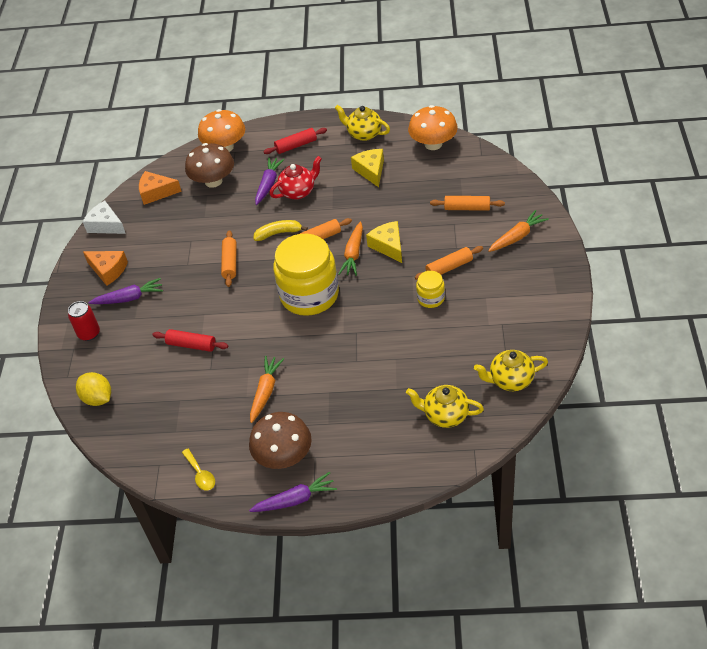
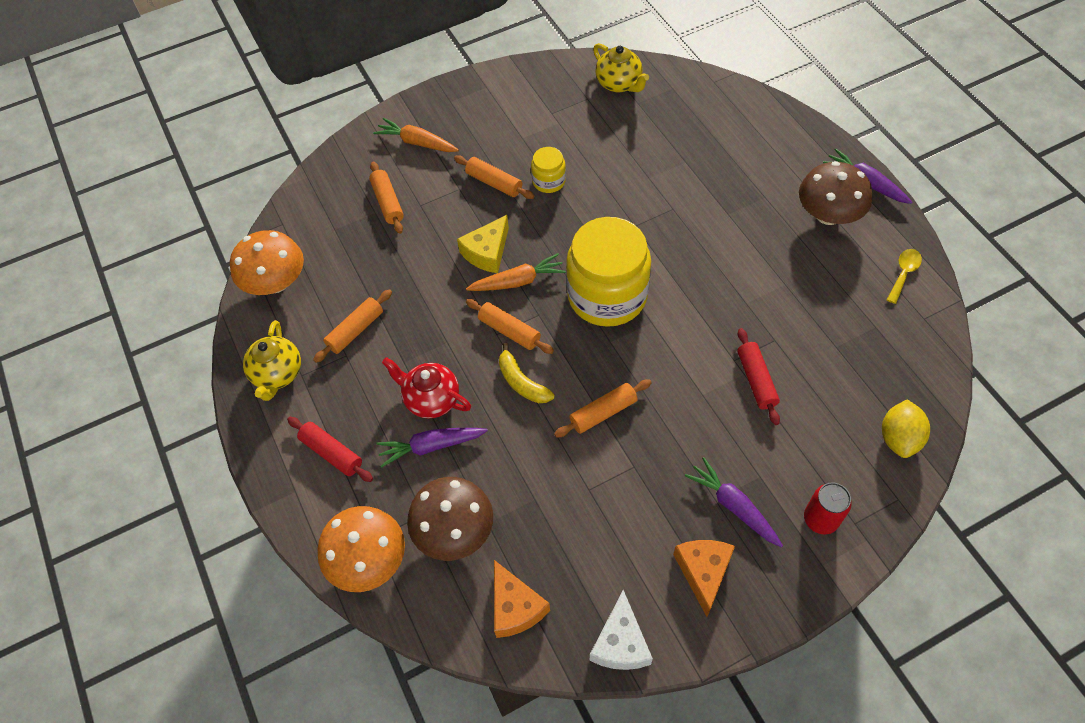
camera: 120 degrees left, 10 degrees up
(265, 392) = (767, 269): orange carrot -> none
(371, 171) = (355, 330): yellow cheese -> orange rolling pin
(445, 415) = (691, 114): yellow teapot -> none

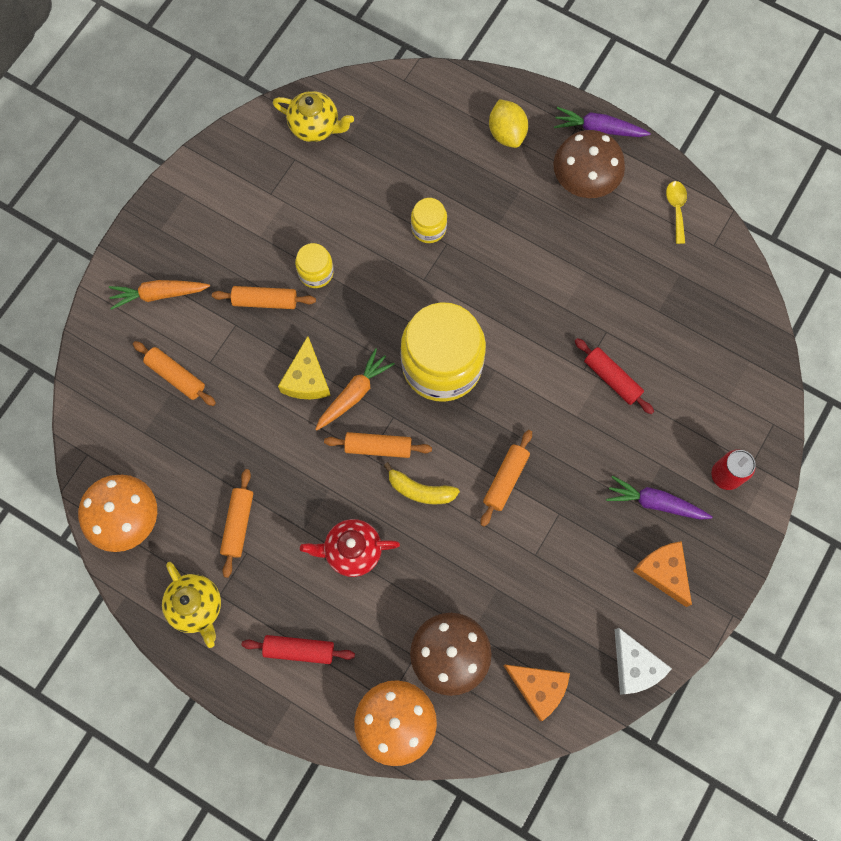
camera: 35 degrees left, 15 degrees up
(431, 446) = (381, 593): purple carrot -> none
(664, 191) = (428, 228): none -> yellow jar
(899, 438) = (748, 369): yellow lemon -> yellow lemon (507, 133)

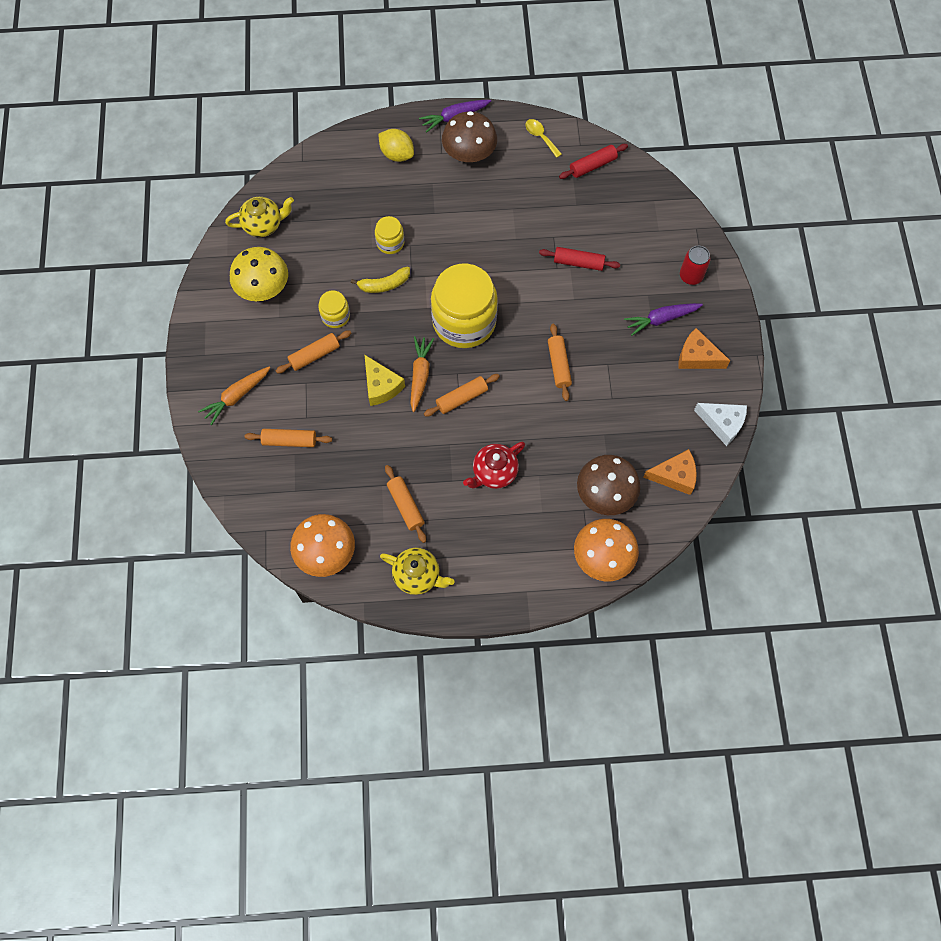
camera: 35 degrees left, 5 degrees down
(266, 195) = (263, 288): none -> yellow mushroom
(299, 650) = (507, 556): red rolling pin -> red rolling pin (592, 166)
(420, 490) = (509, 407): yellow banana -> yellow banana (384, 284)

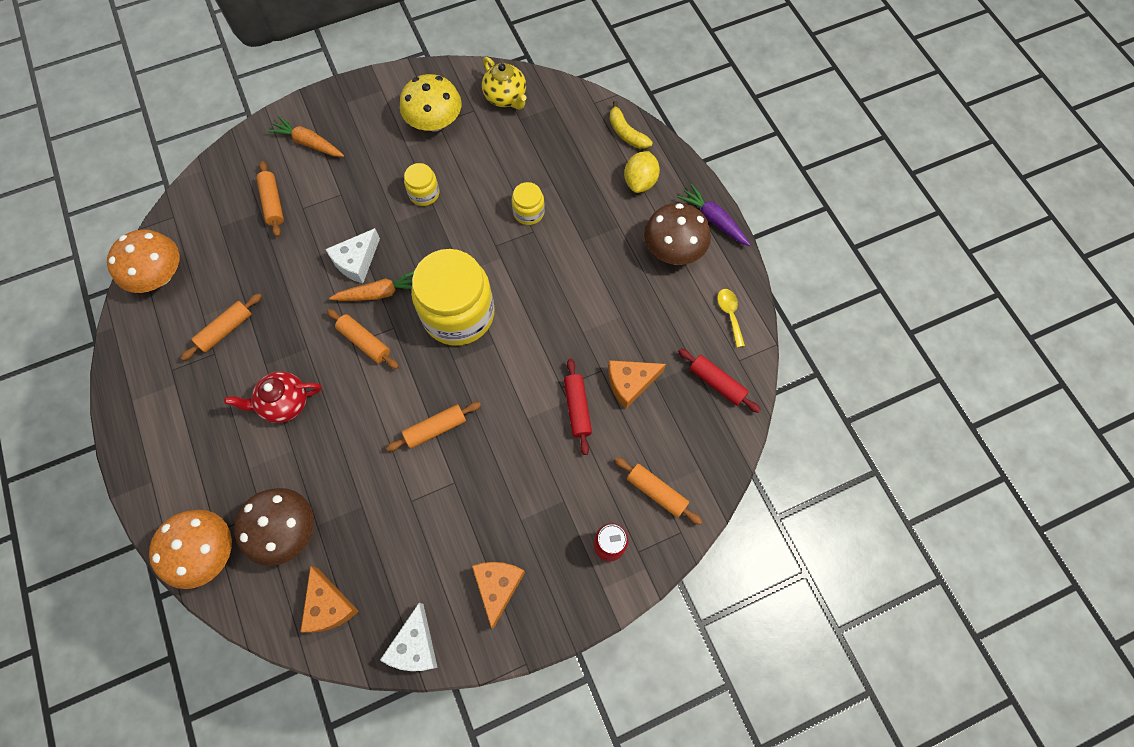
camera: 70 degrees right, 0 degrees up
(314, 355) = (374, 191): orange rolling pin -> orange rolling pin (656, 492)
(381, 386) = (356, 261): yellow cheese -> white cheese
(384, 284) = (476, 224): yellow banana -> yellow banana (626, 133)
(417, 575) = (150, 367): yellow teapot -> none
(494, 472) = (284, 403): red teapot -> red teapot turned 45 degrees counterclockwise
(540, 137) = (729, 314): yellow spoon -> yellow spoon turned 45 degrees counterclockwise
(571, 221) = (630, 383): none -> orange cheese
(661, 319) = (535, 527): purple carrot -> none

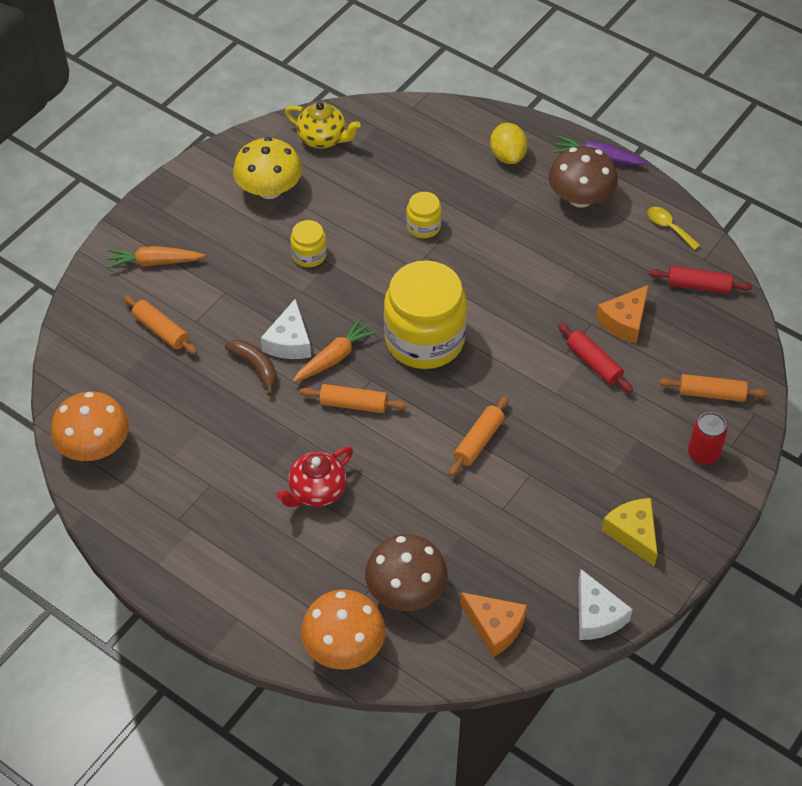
camera: 30 degrees left, 15 degrees down
(226, 330) = (205, 459): orange rolling pin -> none
(317, 270) = (255, 367): none -> brown banana
(498, 586) = (633, 533): orange cheese -> yellow cheese
(626, 133) = (463, 121): yellow banana -> none

